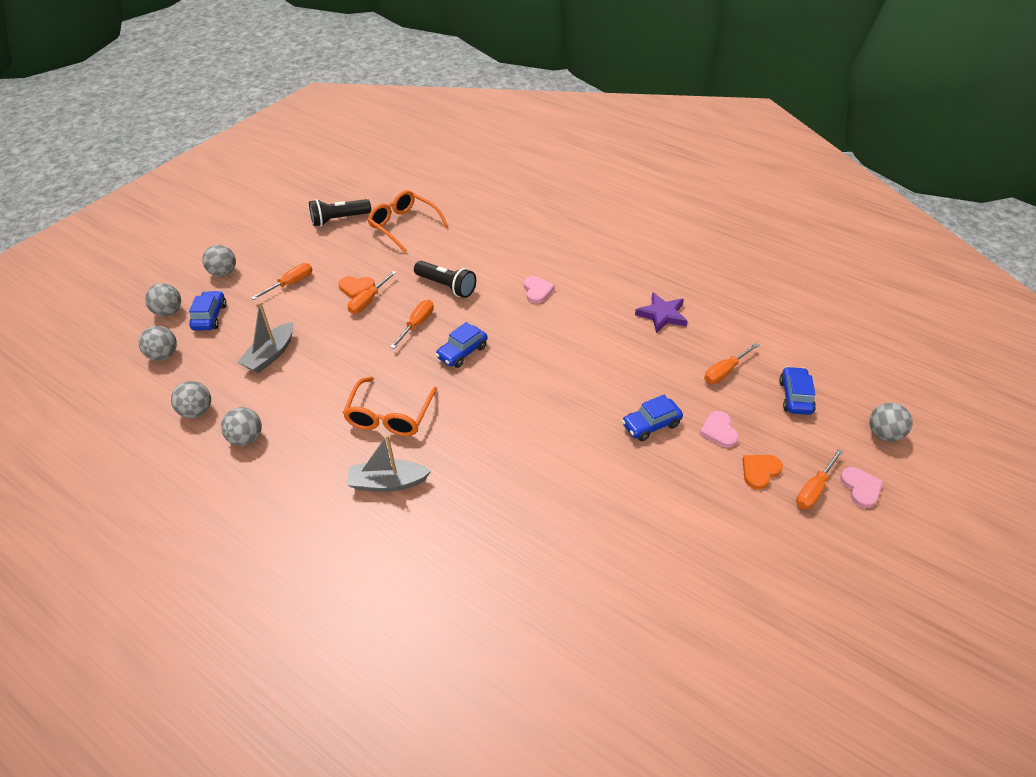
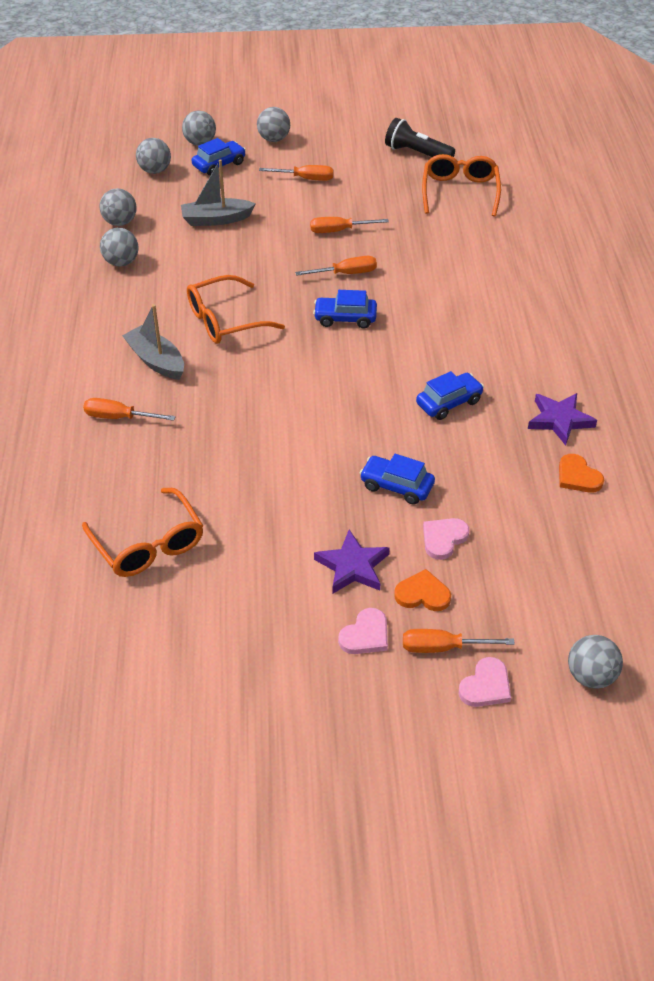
camera: 50 degrees right, 0 degrees up
(356, 288) = (346, 215): orange heart -> orange heart (578, 476)
(446, 286) = (415, 262): black flashlight -> none
(537, 291) = (482, 319): pink heart -> pink heart (365, 635)
(585, 603) = (148, 544): none -> orange glasses
(706, 493) = (353, 566): none -> purple star
(725, 371) = (533, 505): orange screwdriver -> orange screwdriver (119, 417)
(795, 397) = (561, 577): blue car -> blue car (449, 402)

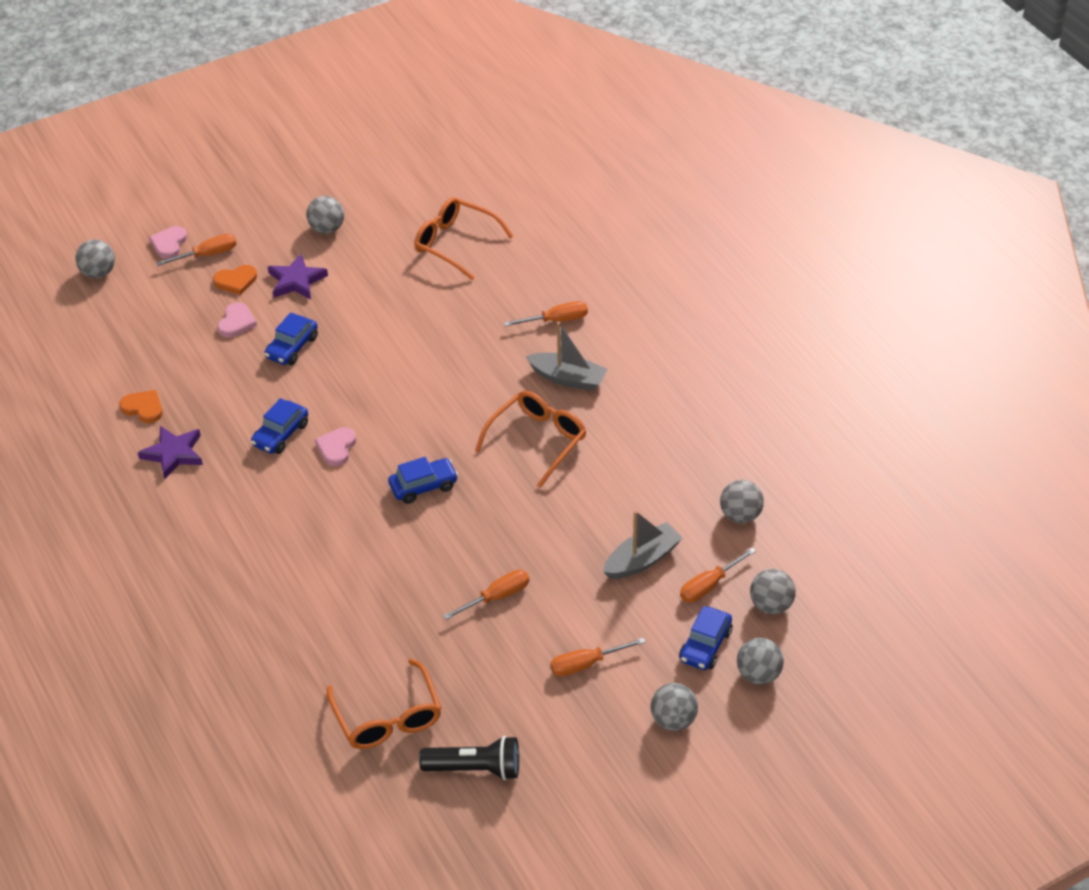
camera: 155 degrees right, 0 degrees up
(121, 262) = (692, 467): grey ball -> grey ball (327, 229)
(346, 273) = (454, 541): orange screwdriver -> orange screwdriver (709, 585)
(365, 635) = (264, 244): pink heart -> pink heart (336, 448)
(396, 486) = (292, 347): blue car -> blue car turned 120 degrees clockwise

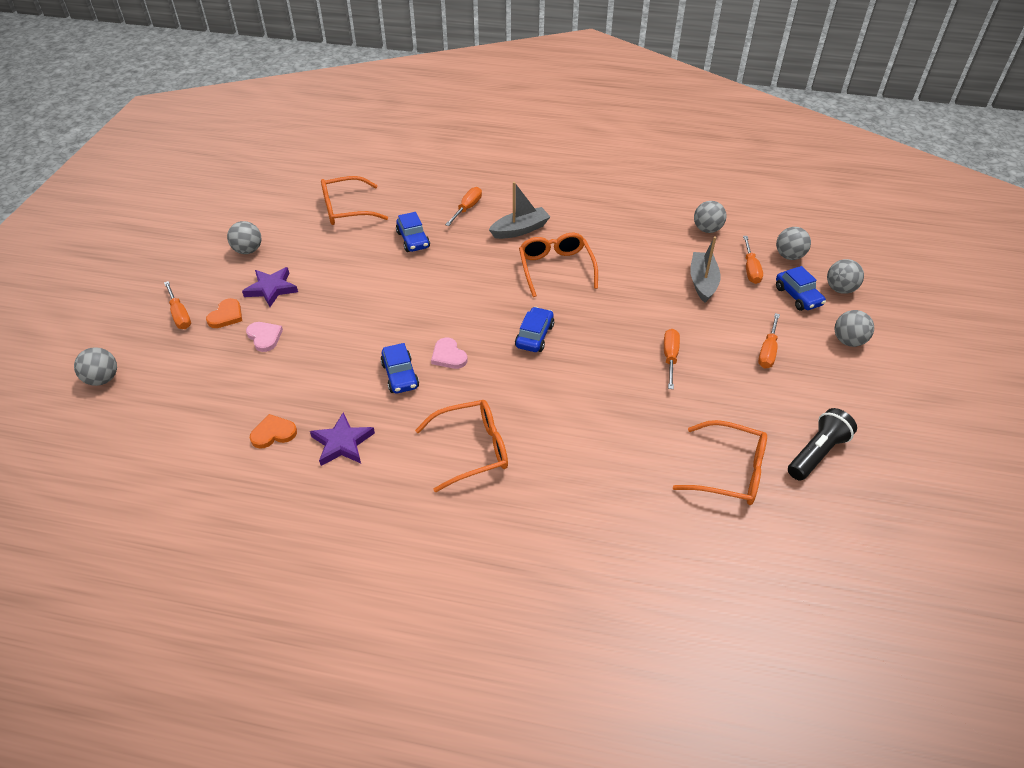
camera: 50 degrees left, 0 degrees up
(169, 244) = (138, 327): pink heart -> none
(207, 255) = (180, 315): orange screwdriver -> orange screwdriver turned 135 degrees clockwise
(244, 535) = (472, 449): none -> orange glasses
(292, 347) = (328, 324): blue car -> blue car (413, 240)

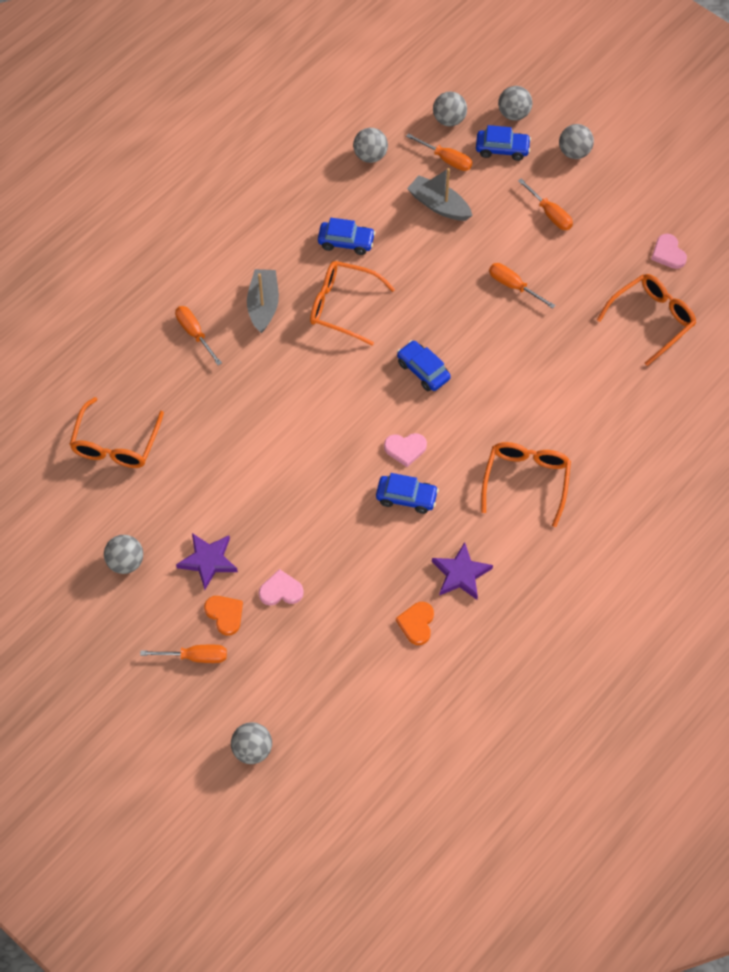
camera: 60 degrees left, 15 degrees up
(413, 240) = (214, 405): blue car -> blue car (346, 242)
(817, 453) = (668, 253): black flashlight -> pink heart

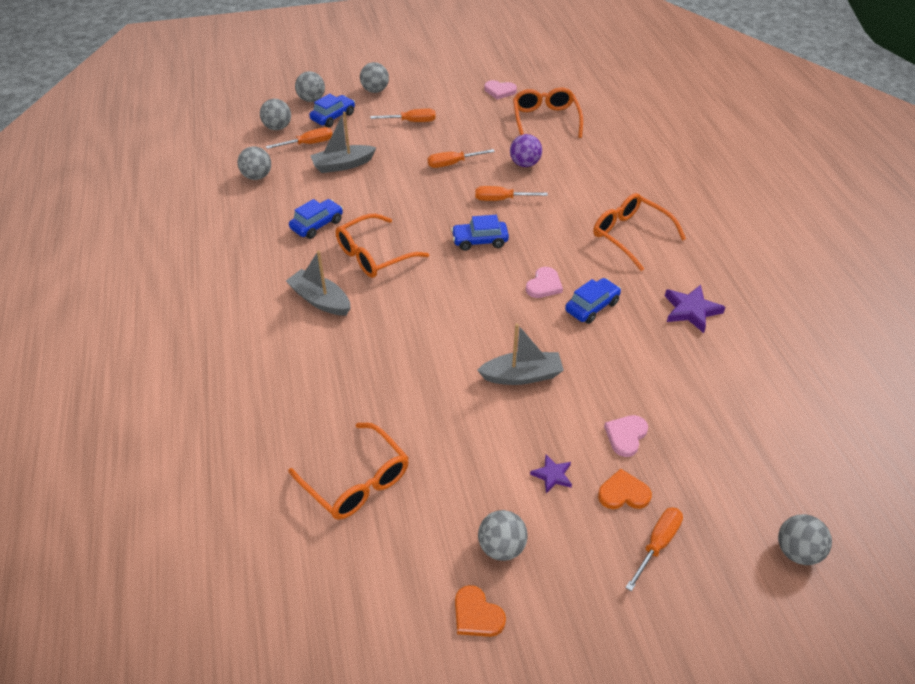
camera: 55 degrees left, 15 degrees down
(194, 333) = (298, 359): orange screwdriver -> orange screwdriver (501, 199)
(208, 561) = (552, 475): purple star -> purple star, size x0.60
(289, 489) = (522, 376): none -> grey boat
(416, 623) = (723, 360): orange heart -> orange heart (477, 615)
(563, 342) = (525, 164): none -> purple ball

